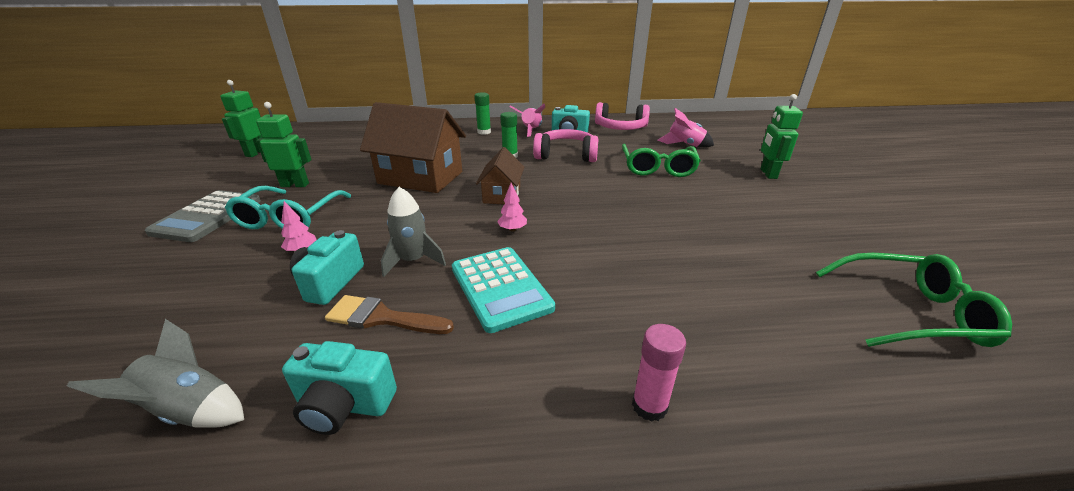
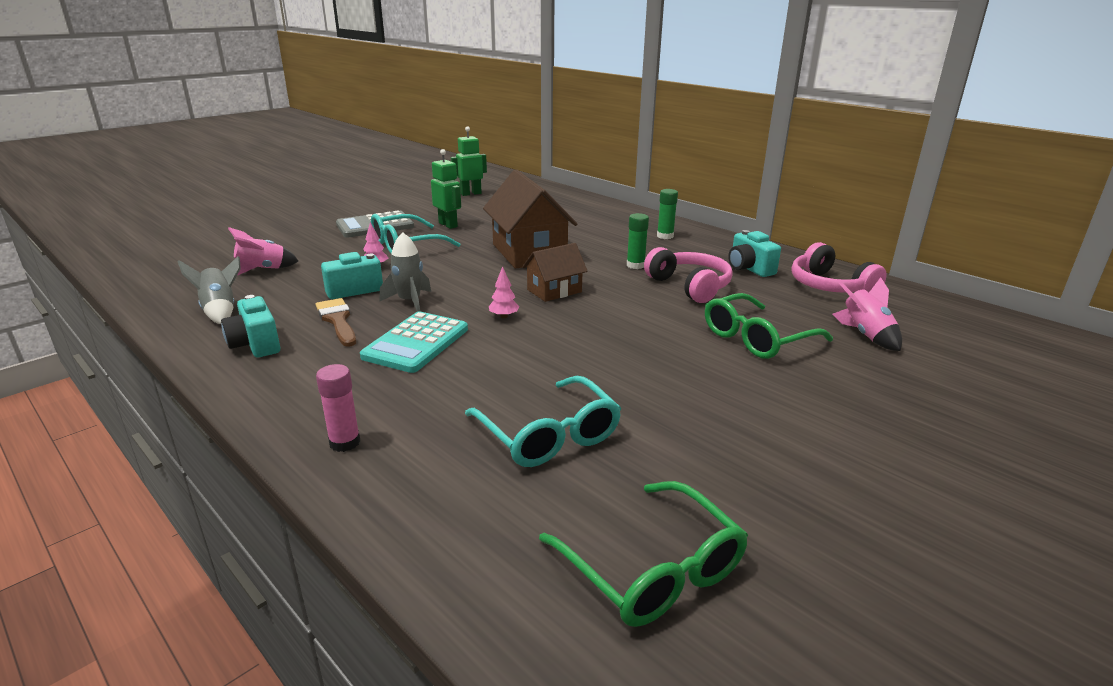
camera: 50 degrees right, 5 degrees down
(531, 130) = (714, 251): pink rocket -> pink rocket (262, 270)
(718, 284) = (548, 434): none -> turquoise glasses
(768, 174) = (890, 410): green robot -> none

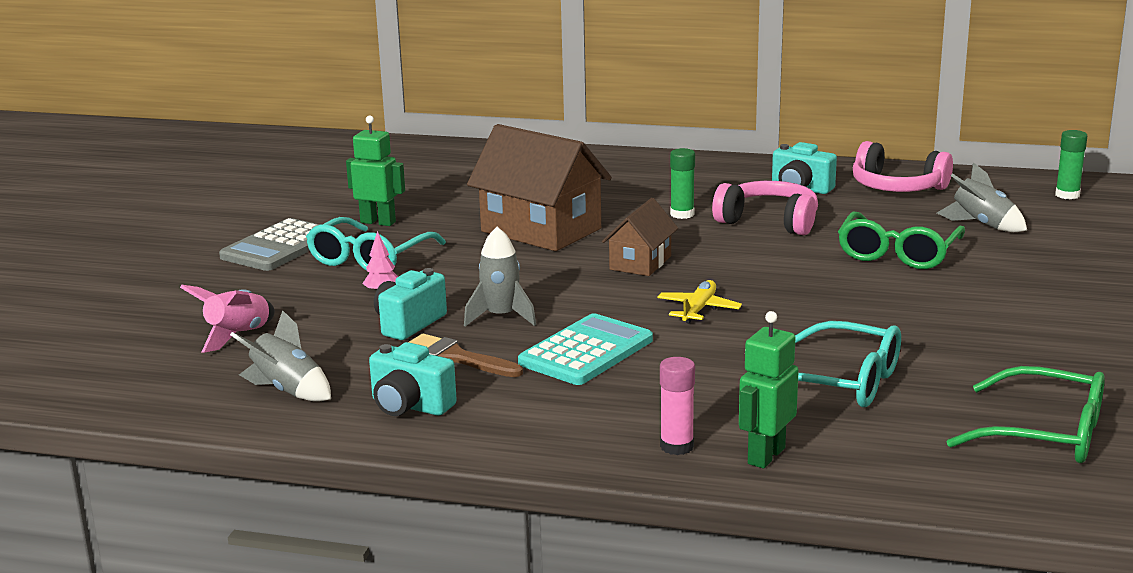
camera: 30 degrees left, 5 degrees down
(416, 343) = (586, 352): turquoise calculator -> turquoise calculator turned 135 degrees counterclockwise
(470, 194) = (329, 175): green robot -> green robot (765, 456)
(504, 316) = (631, 302): pink tree -> none
(538, 336) = (698, 309): none -> yellow plane
(665, 236) = (663, 174): green glue stick -> green glue stick (1067, 195)
(866, 335) = (982, 225): pink rocket -> grey rocket

